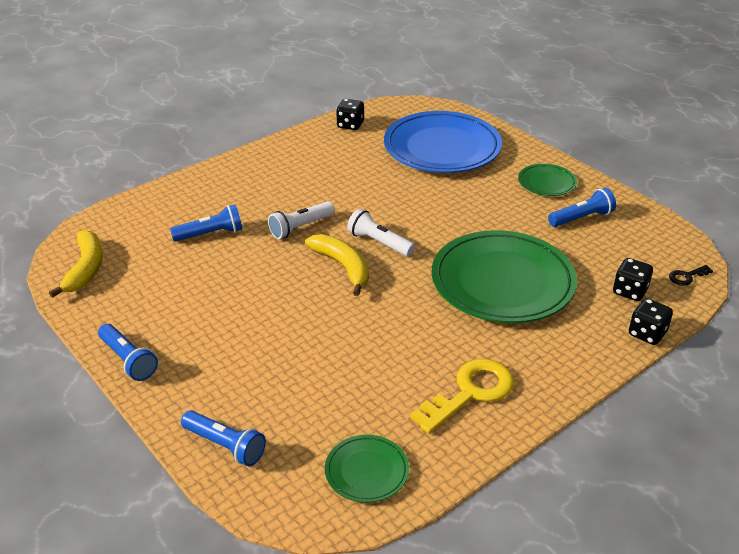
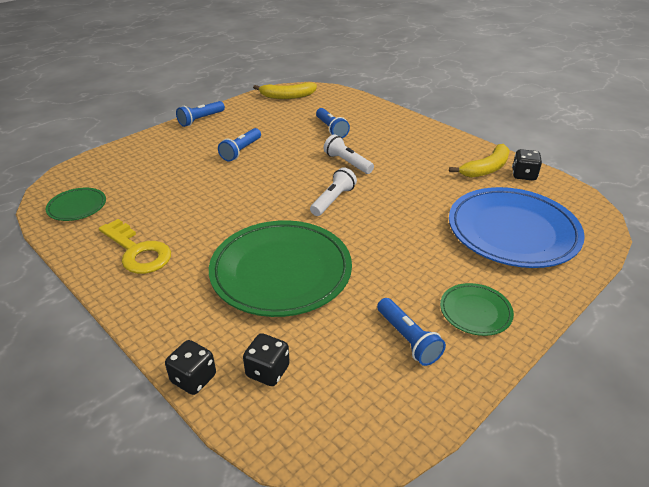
camera: 85 degrees right, 0 degrees up
(225, 446) = (119, 156): blue flashlight -> blue flashlight (241, 151)
(343, 266) = (297, 185): yellow banana -> yellow banana (486, 168)
(687, 276) = (299, 436): black key -> none

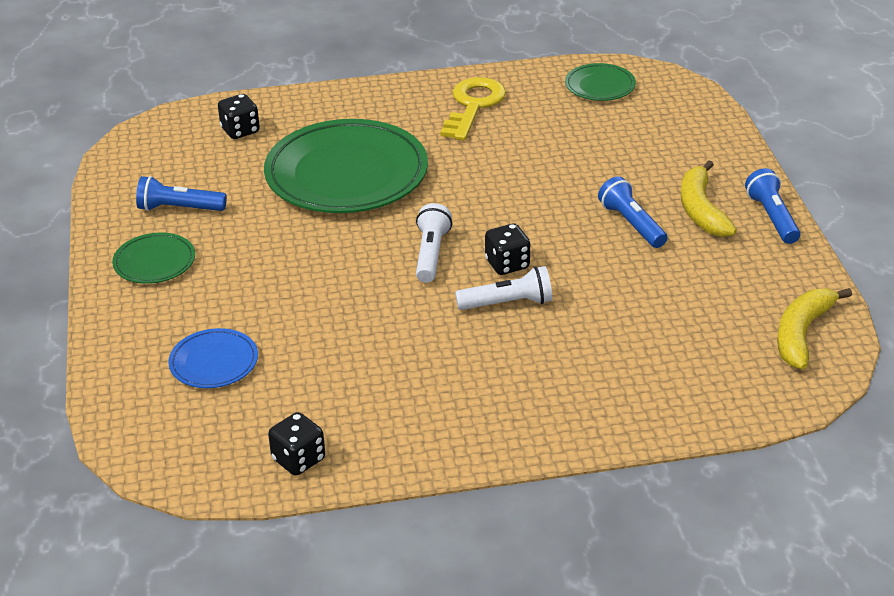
camera: 125 degrees right, 0 degrees up
(138, 251) = (473, 105): yellow key -> yellow key turned 120 degrees clockwise
(193, 379) = (276, 98): black dice -> black dice (507, 264)
(331, 129) = (626, 331): blue flashlight -> none
(333, 200) = (431, 254): white flashlight -> white flashlight turned 150 degrees counterclockwise
(486, 168) = (355, 431): yellow banana -> yellow banana (701, 210)
(512, 231) = (214, 362): blue plate -> blue plate, size x0.47

